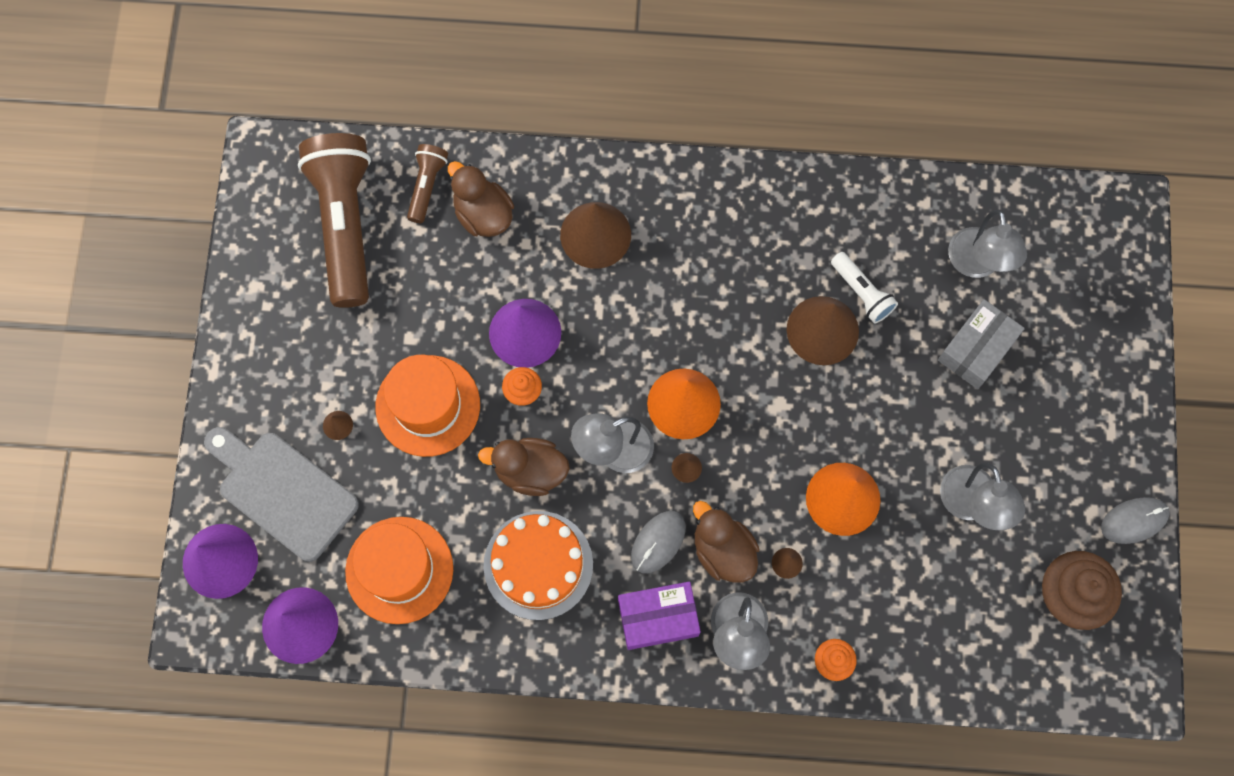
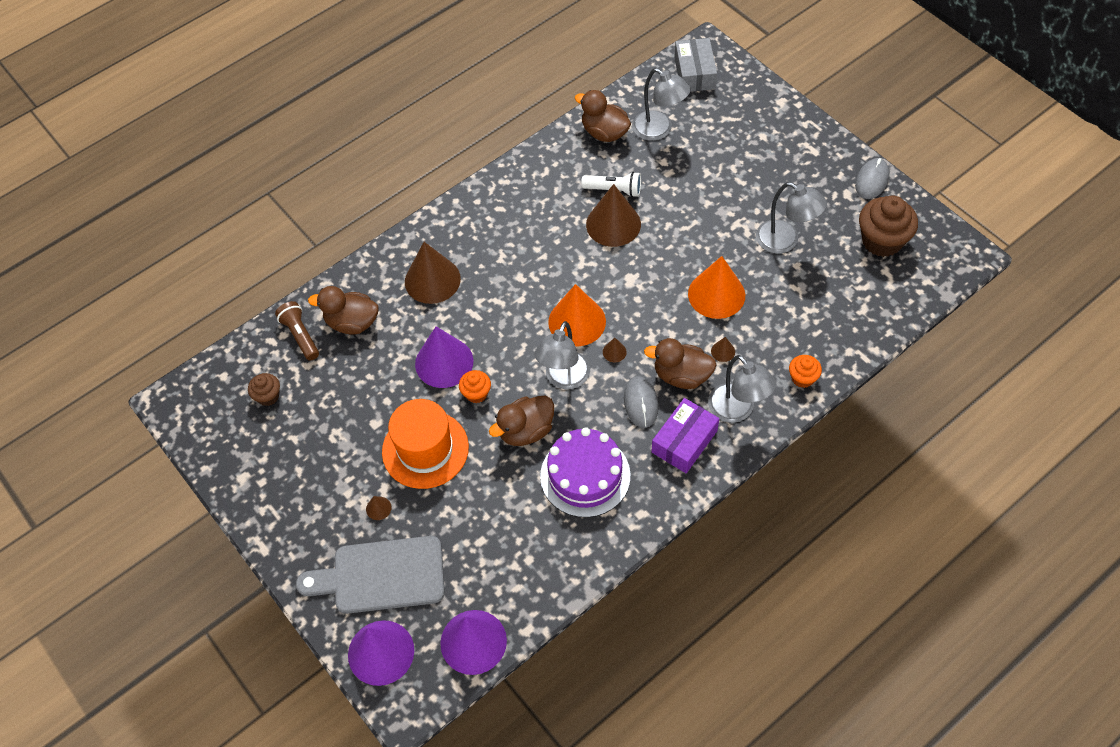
camera: 40 degrees left, 15 degrees down
(345, 224) = (268, 396): brown flashlight -> brown cupcake
(399, 570) = (503, 553): orange hat -> none
(538, 565) = (585, 475): orange cake -> purple cake
(919, 218) = (604, 133): none -> brown duck
(977, 348) = (703, 167): grey box -> grey box (694, 73)

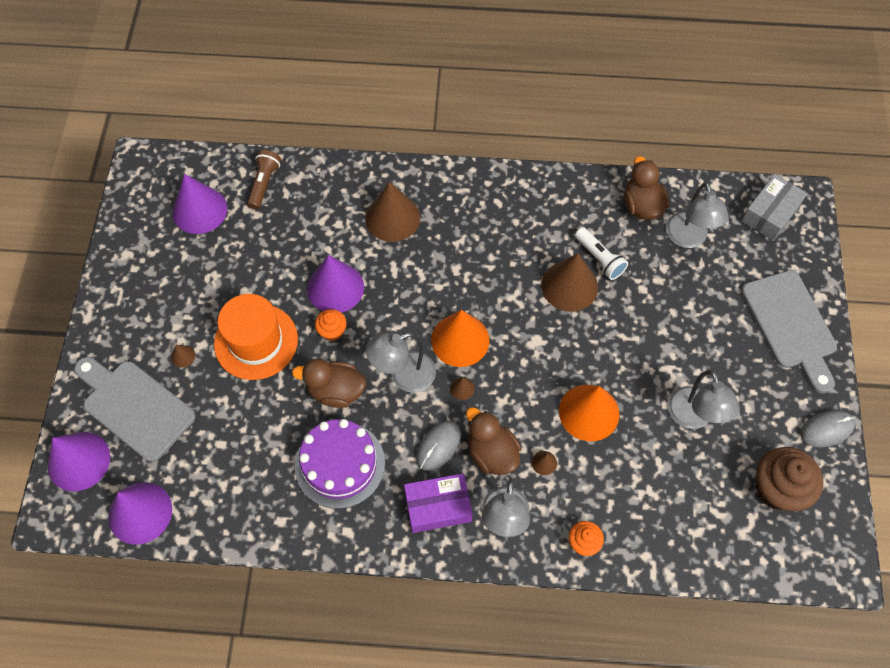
camera: 40 degrees right, 5 degrees up
(268, 396) = (199, 210): brown cupcake -> purple cone
(352, 322) = (306, 203): brown duck -> none
(782, 134) = (790, 325): none -> grey cutting board

